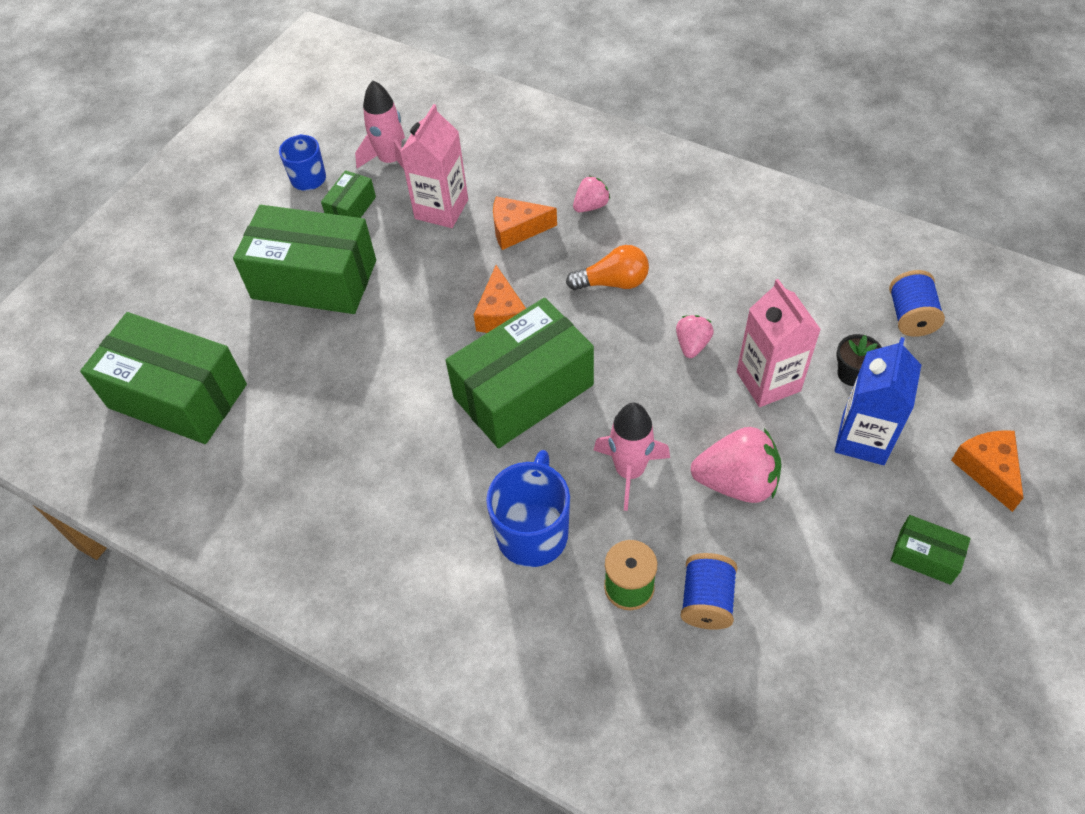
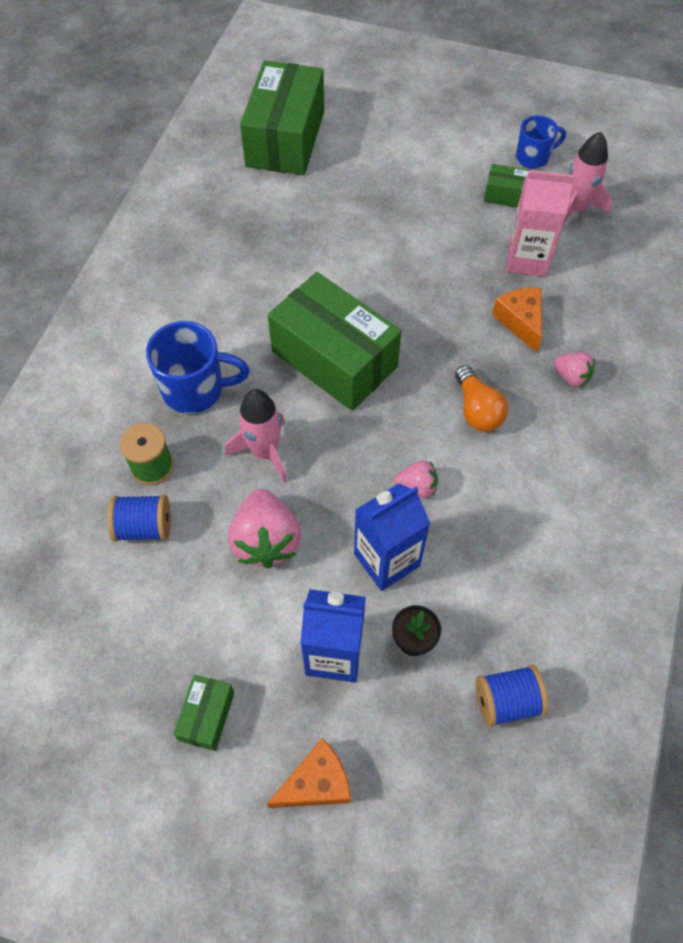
camera: 75 degrees right, 5 degrees up
(314, 279) = (419, 190): green box -> none
(501, 314) = (415, 327): orange cheese -> none
(768, 381) = (387, 560): pink carton -> blue carton

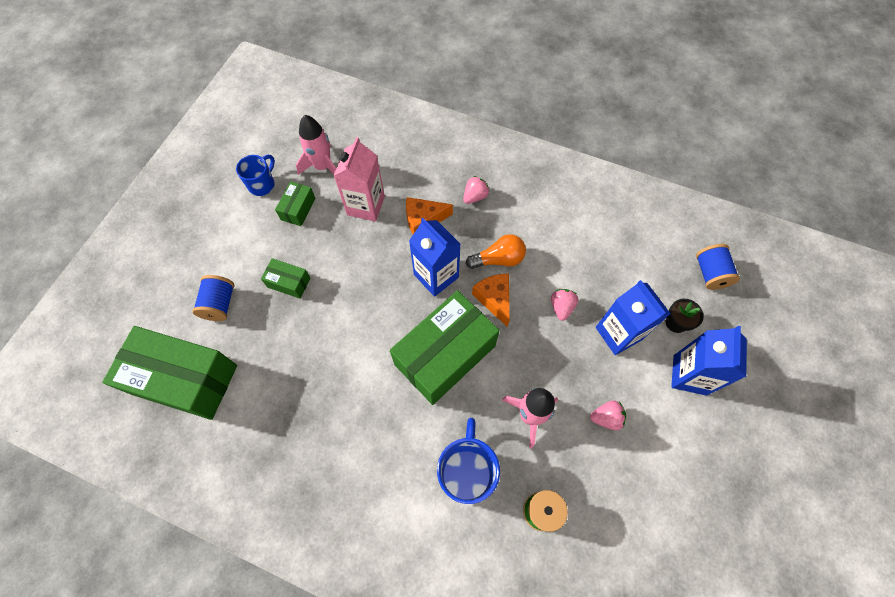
camera: 85 degrees left, 5 degrees up
(144, 527) = (597, 517): blue spool -> blue spool (220, 304)
(207, 716) = (743, 466): green box -> green box (289, 282)
(266, 540) = (606, 418): pink strawberry -> pink strawberry, size x0.55
(316, 783) = (776, 393): orange cheese -> orange cheese (494, 299)
(440, 341) = (436, 276): none -> blue carton
(533, 158) = (262, 184): blue mug -> blue mug turned 45 degrees clockwise

